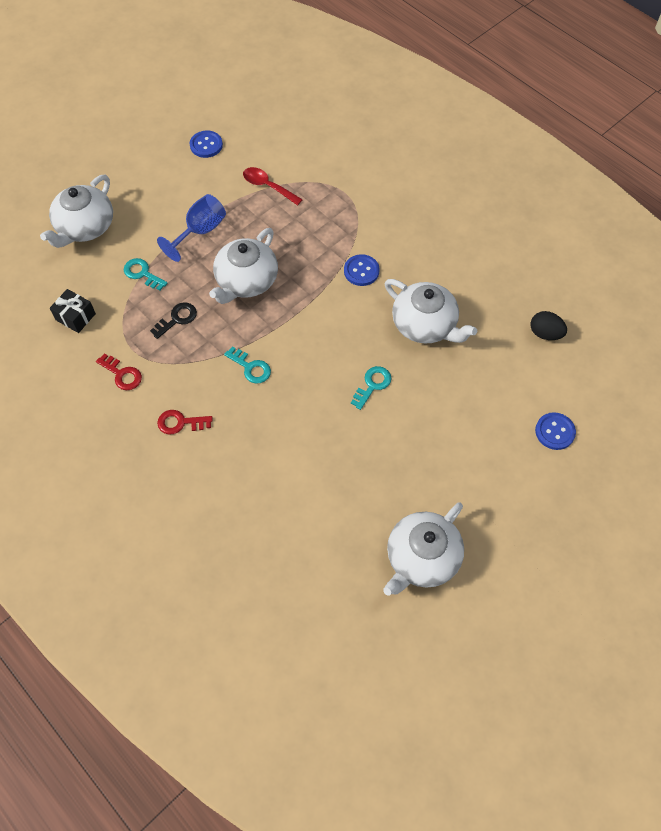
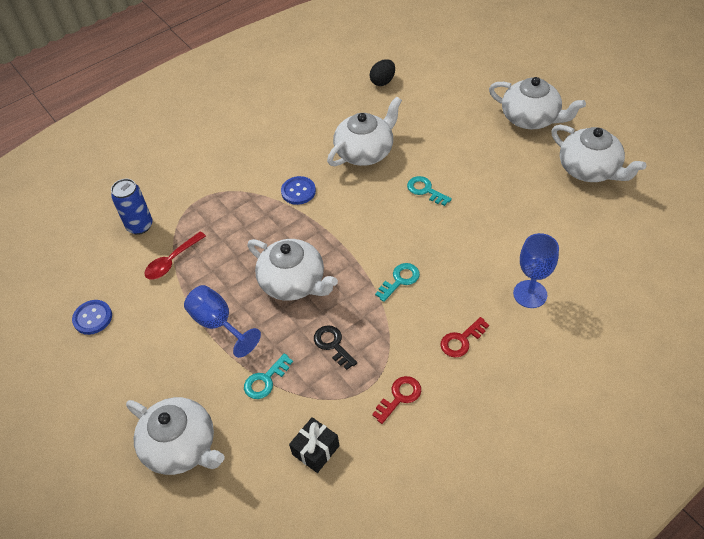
camera: 80 degrees left, 10 degrees down
(180, 423) = (461, 340): red key -> red key turned 45 degrees clockwise
(235, 485) = (530, 294): none -> blue goblet
(308, 155) = (140, 226): none -> blue can
(503, 495) = (531, 118): none -> white teapot
(555, 432) = (474, 85): blue button -> none

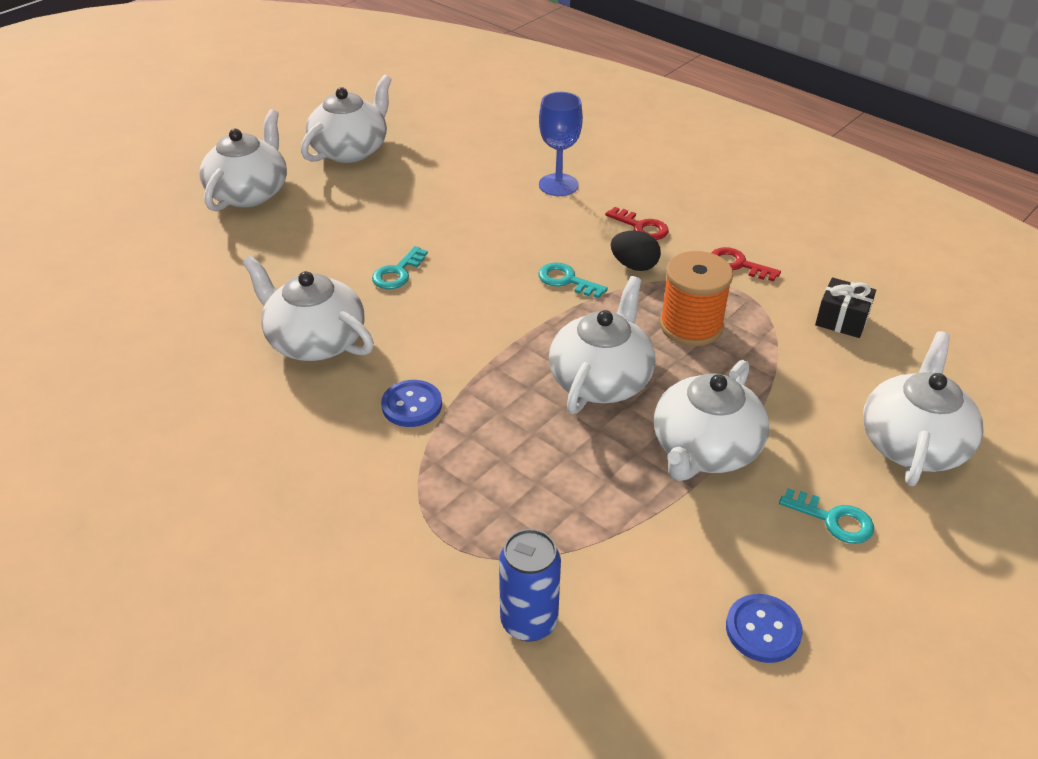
camera: 105 degrees left, 10 degrees down
(172, 261) = (602, 542): red spoon -> none
(218, 323) = (704, 449): blue goblet -> white teapot
(265, 380) = (773, 379): turquoise key -> turquoise key (833, 519)
(333, 345) = (691, 326): black key -> orange spool
(383, 81) = (133, 341): black egg -> black egg (634, 266)

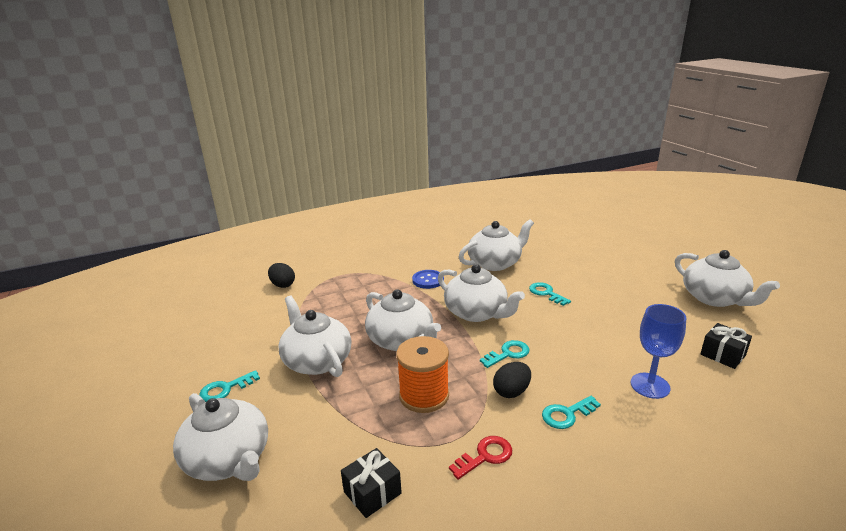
camera: 115 degrees right, 15 degrees down
(249, 193) = (654, 259): white teapot -> white teapot (476, 313)
(474, 147) = (723, 355): none -> black gift
(529, 621) = (282, 285): blue can -> black egg
(641, 227) = (567, 414): red key -> turquoise key
(763, 630) = (207, 339): blue button -> none

